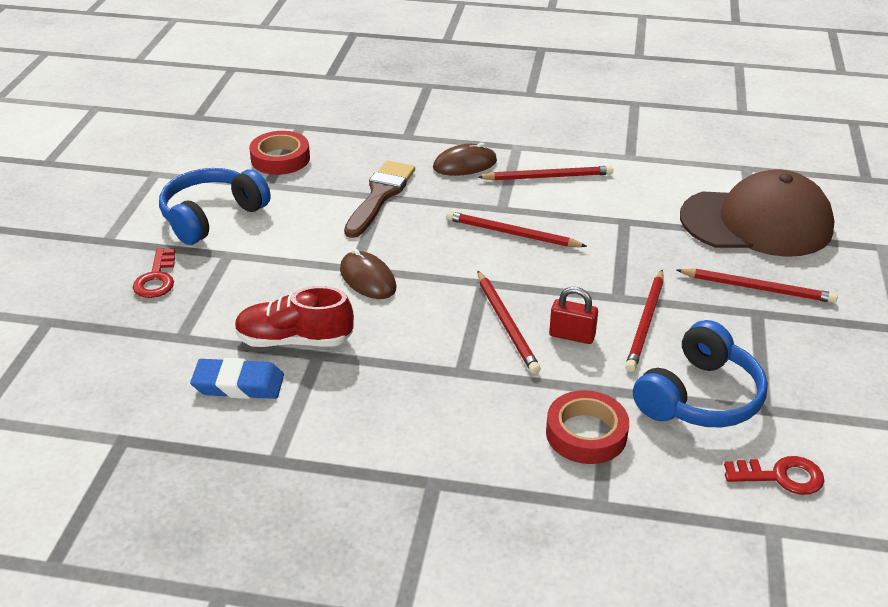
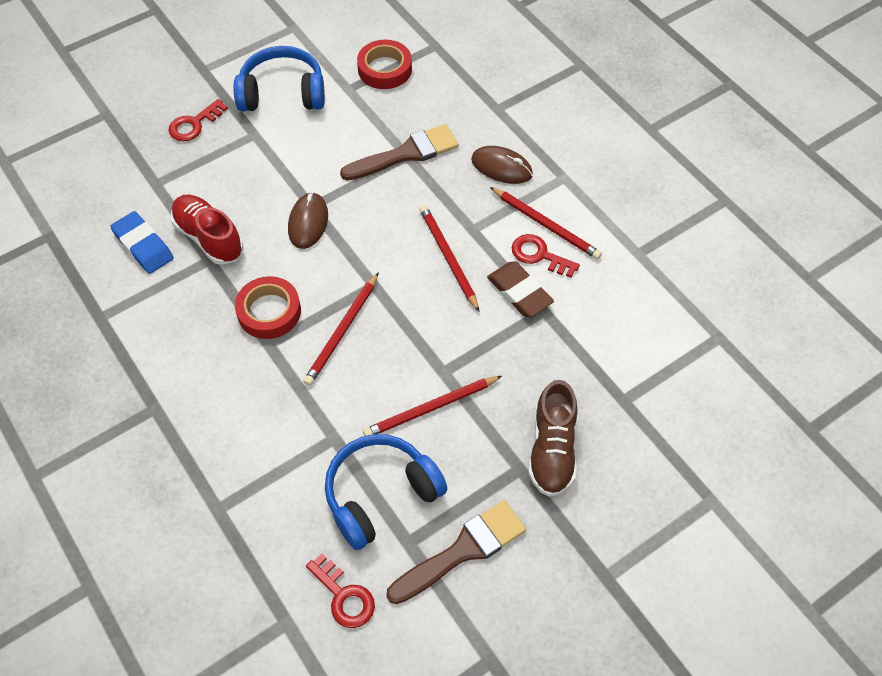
camera: 45 degrees right, 20 degrees up
(571, 194) = (539, 255): none -> red key
(572, 335) = (369, 376): red padlock -> none
(586, 433) = (276, 455): red tape -> red tape (269, 311)
(592, 221) = (519, 292): none -> brown eraser
(699, 397) = (380, 495): blue headphones -> blue headphones turned 150 degrees clockwise
(756, 223) = (643, 394): brown cap -> none
(758, 288) = (552, 450): red pencil -> brown shoe
(804, 384) = (463, 550): none -> brown brush

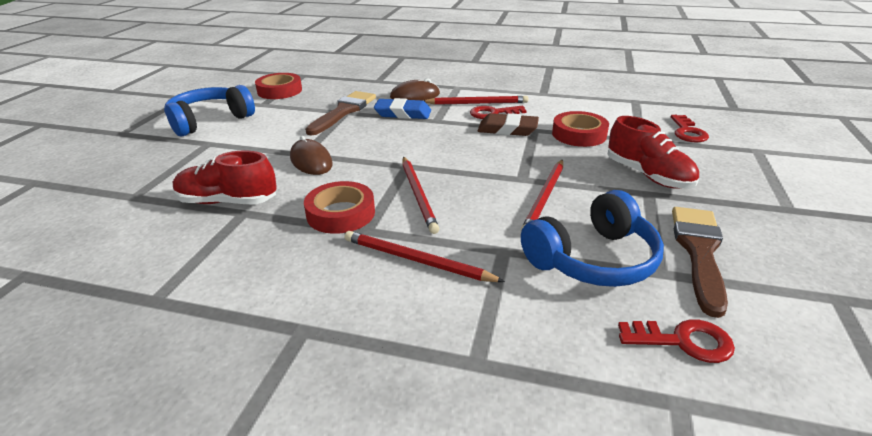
camera: 40 degrees left, 25 degrees down
(143, 246) = (159, 233): blue eraser -> blue eraser (403, 113)
(194, 124) = (141, 157): red key -> red key (687, 132)
(380, 495) = (593, 259): blue headphones -> blue headphones turned 135 degrees counterclockwise
(448, 257) = (439, 135): red pencil -> red pencil (416, 260)
(552, 450) = (648, 175): brown shoe -> red shoe
(575, 349) = (579, 134): none -> red tape

